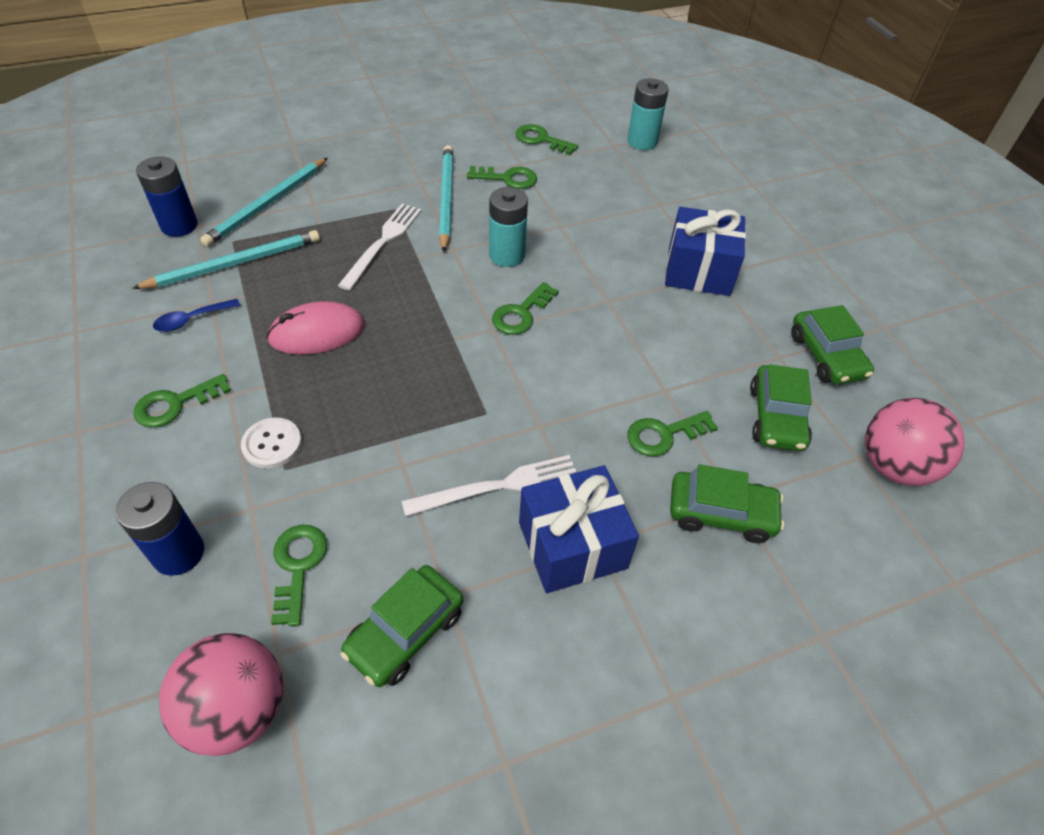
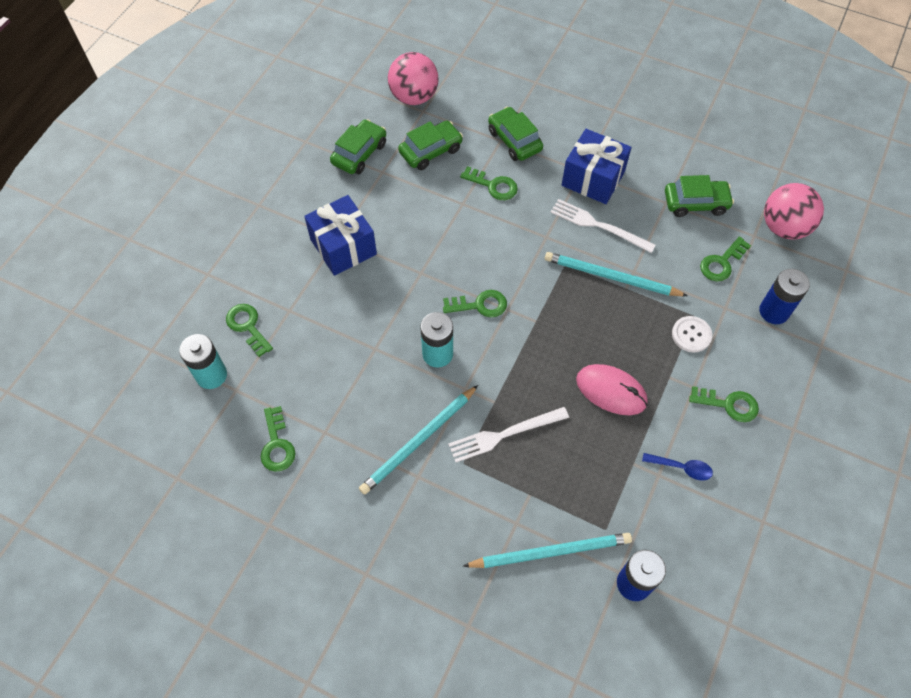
camera: 130 degrees left, 10 degrees up
(235, 263) = (620, 501): turquoise pencil -> turquoise pencil (611, 277)
(508, 178) = (353, 423): green key -> green key (247, 326)

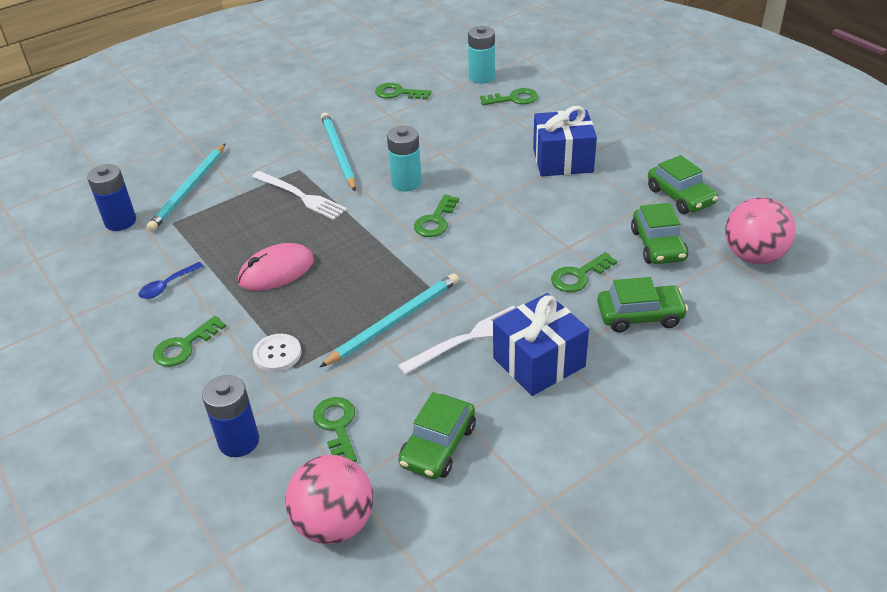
camera: 120 degrees right, 20 degrees down
(504, 434) = (300, 196): white fork -> white fork turned 120 degrees clockwise

